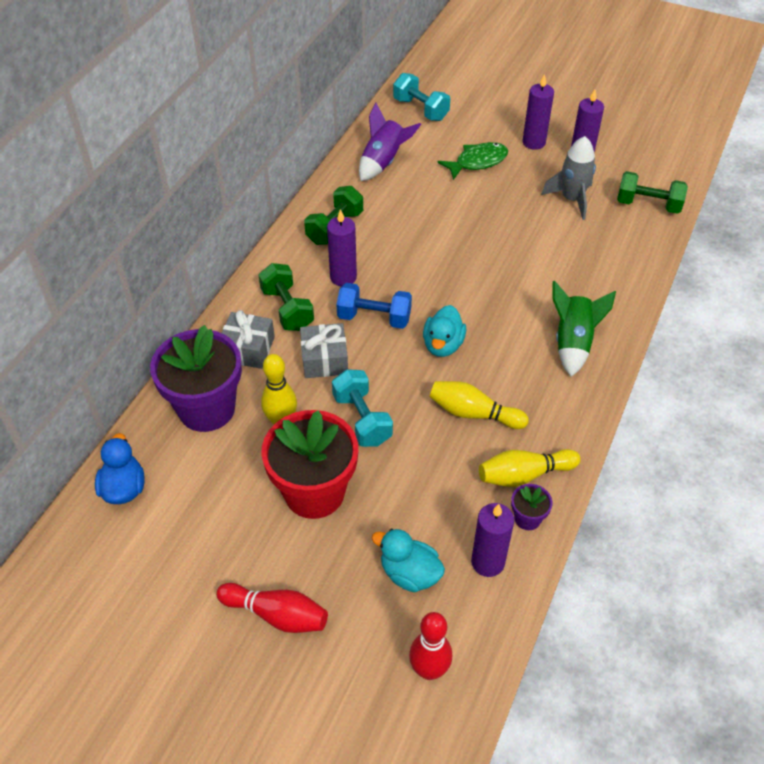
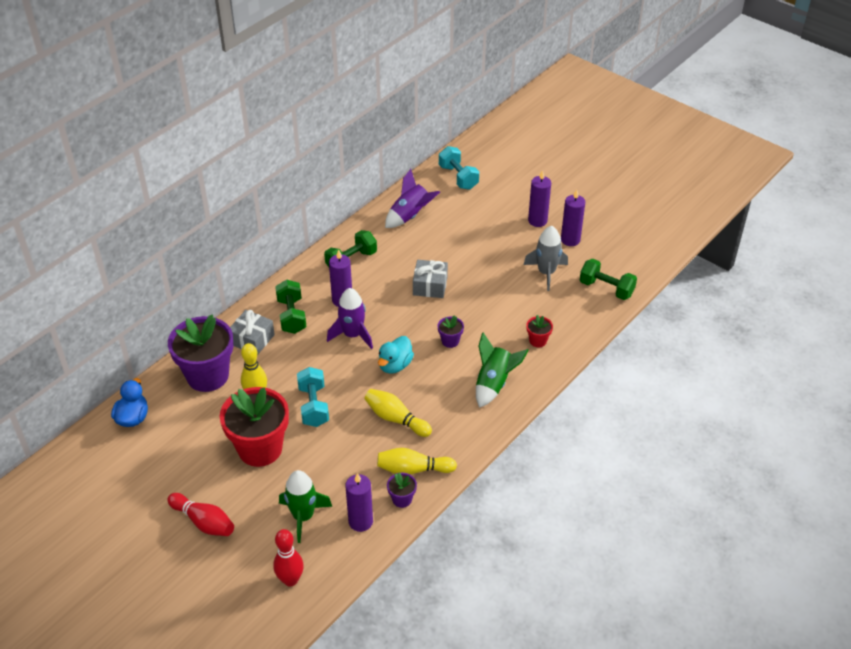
camera: 15 degrees right, 5 degrees down
(324, 359) = (304, 358): grey gift -> grey gift (430, 286)
(374, 318) = (352, 335): blue dumbbell -> purple rocket
(409, 573) = (303, 516): turquoise duck -> green rocket
(477, 162) = (484, 229): green fish -> none
(497, 301) = (450, 341): none -> purple flower pot
(600, 280) = (538, 341): none -> red flower pot

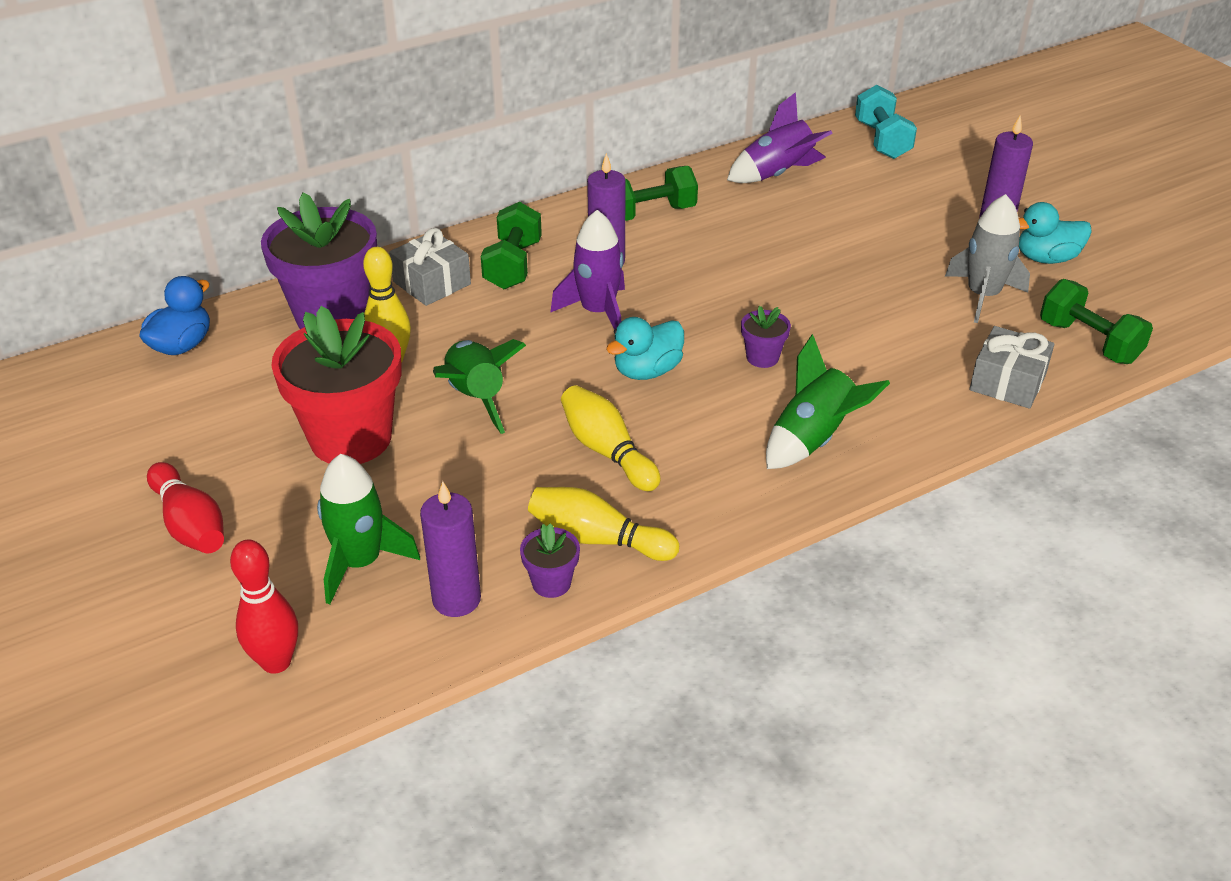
camera: 20 degrees right, 5 degrees down
(313, 406) = (476, 398): turquoise dumbbell -> green rocket
(430, 286) = (765, 272): grey gift -> grey gift (1007, 382)
(538, 341) = (925, 392): red flower pot -> none
(570, 240) = (1046, 258): purple candle -> turquoise duck

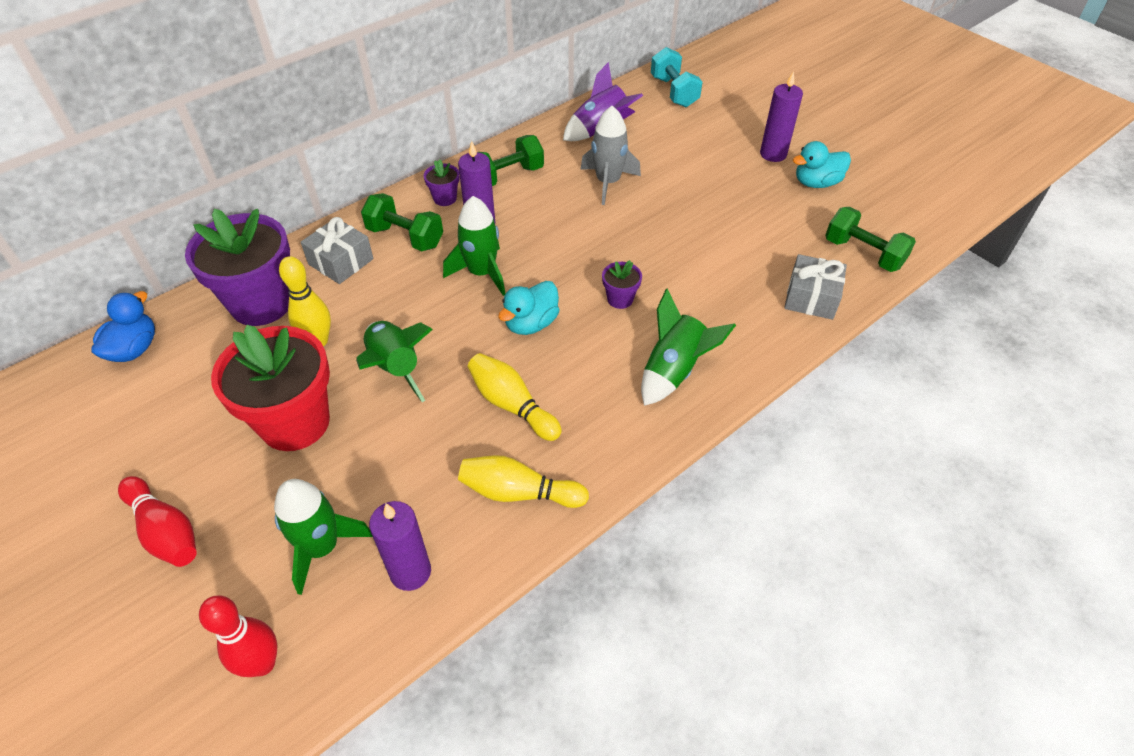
camera: 10 degrees left, 10 degrees up
(513, 265) = (405, 237): green dumbbell -> green dumbbell turned 60 degrees counterclockwise
(551, 583) = (488, 542): purple flower pot -> purple flower pot (445, 198)
(598, 312) = (482, 273): purple rocket -> green rocket
(982, 296) = (776, 222): grey rocket -> grey rocket (608, 182)

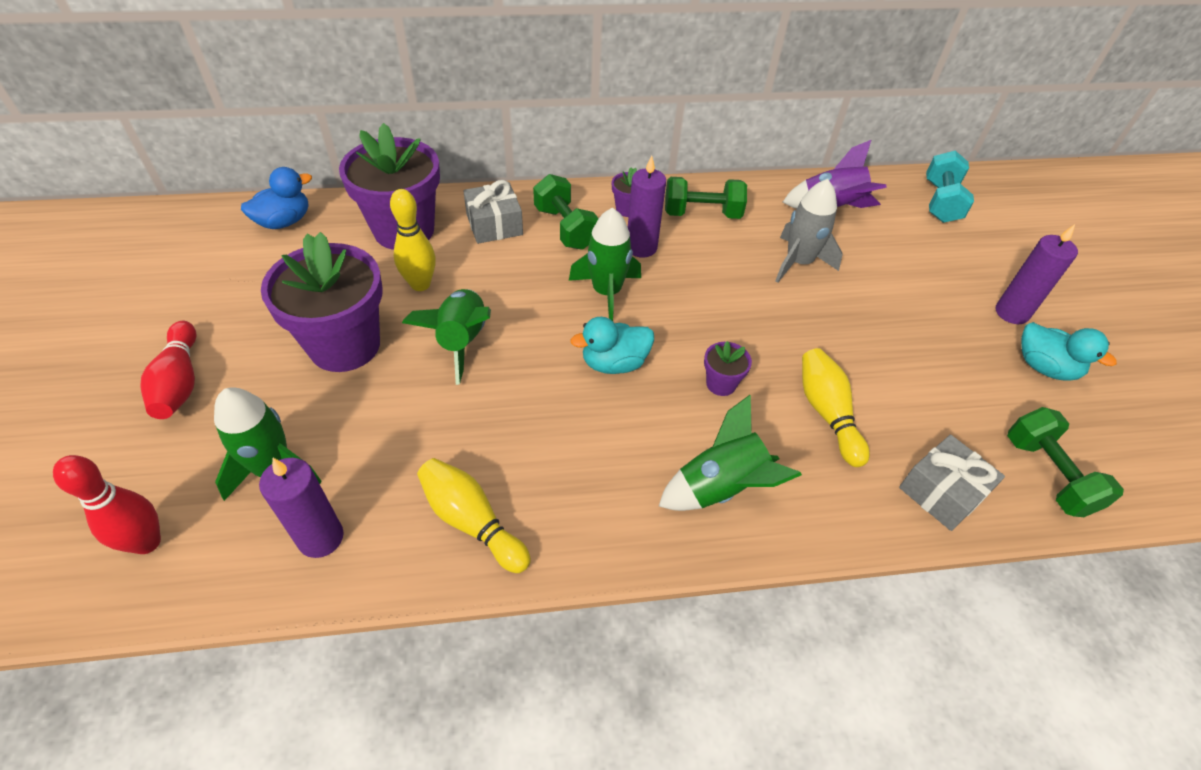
camera: 30 degrees right, 0 degrees up
(295, 422) = (345, 345): red flower pot -> purple flower pot
(512, 405) = (534, 432): yellow bowling pin -> yellow bowling pin (827, 413)
(816, 183) = (1044, 367): turquoise duck -> turquoise duck turned 150 degrees counterclockwise

